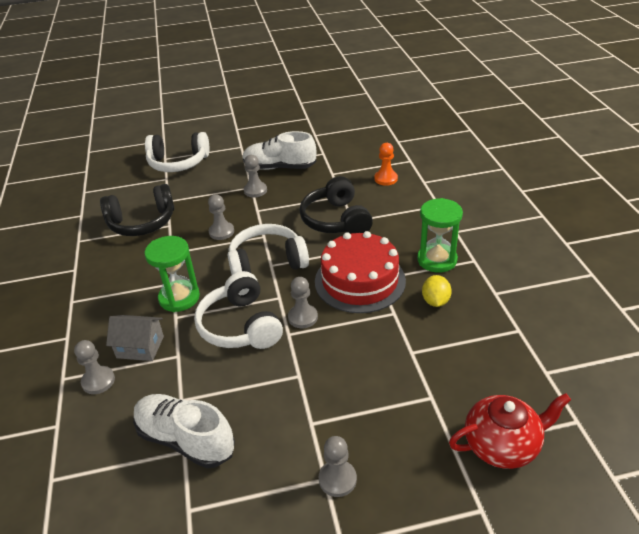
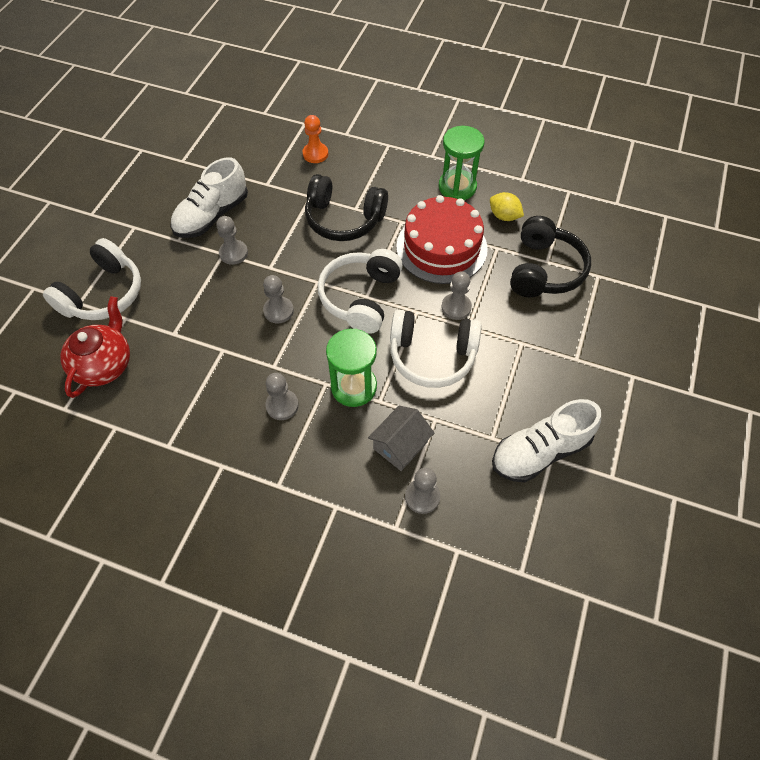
camera: 60 degrees left, 20 degrees up
(142, 222) = (193, 372): black headphones -> black headphones (544, 270)
(337, 479) = (638, 368): grey pawn -> grey pawn (282, 405)
(502, 445) = (662, 263): red teapot -> red teapot (104, 365)

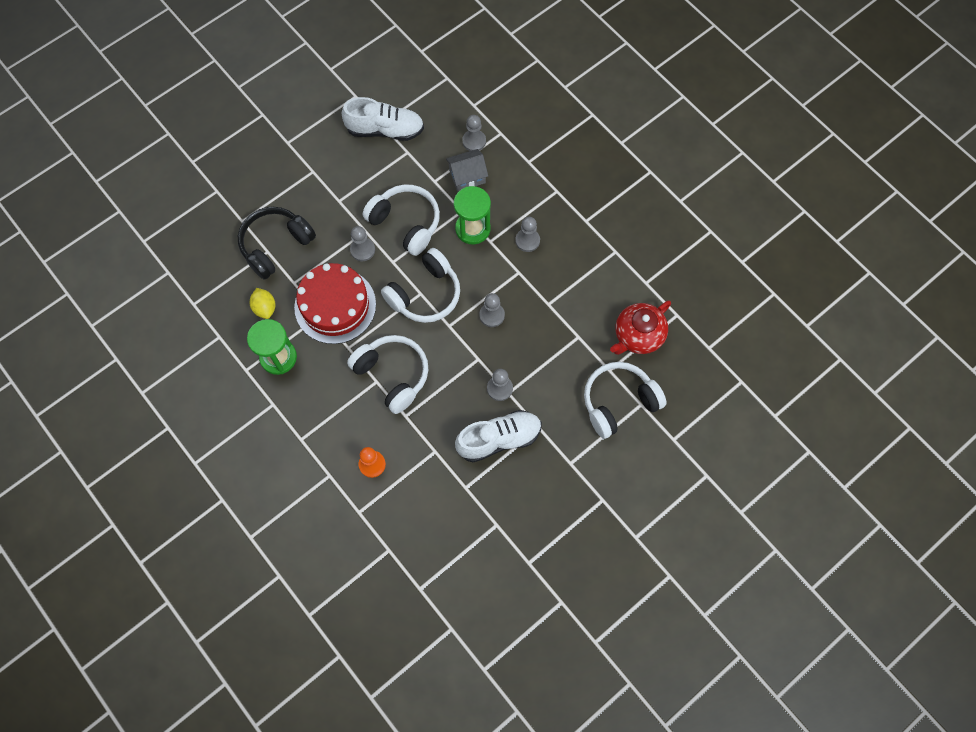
camera: 150 degrees left, 10 degrees up
(344, 219) = (392, 375): black headphones -> white headphones

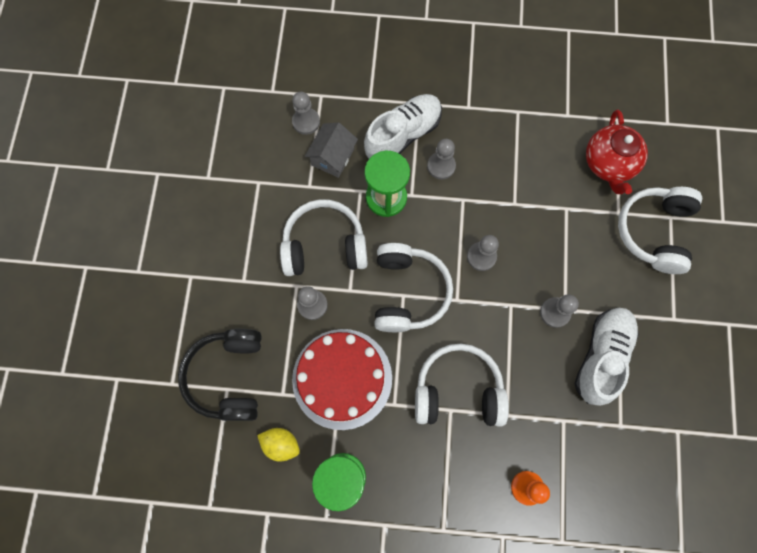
camera: 45 degrees left, 5 degrees up
(385, 130) = (217, 180): white shoe -> white shoe (403, 135)

